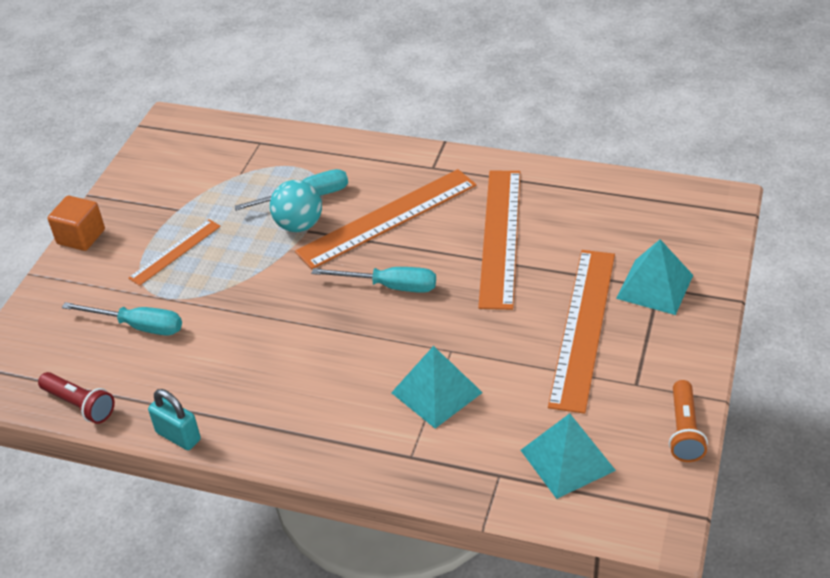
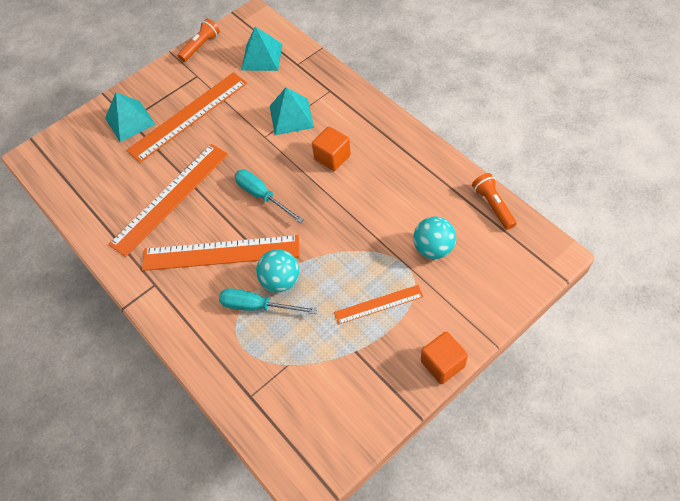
camera: 145 degrees left, 15 degrees up
(79, 405) = (493, 205): red flashlight -> orange flashlight
(138, 326) = (433, 248): turquoise screwdriver -> turquoise ball
(178, 436) = (442, 156): turquoise padlock -> none
(334, 367) = (332, 157): none -> orange cube

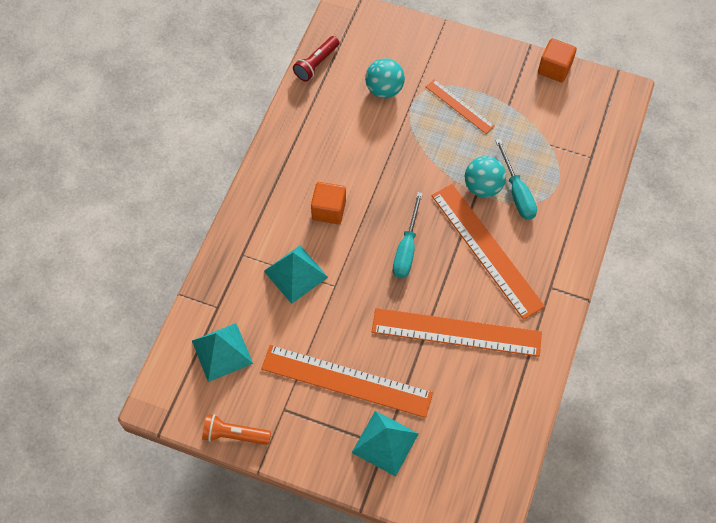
camera: 125 degrees left, 5 degrees up
(442, 364) = (482, 46): orange cube -> orange cube (554, 69)
(493, 205) = (316, 64): orange flashlight -> red flashlight

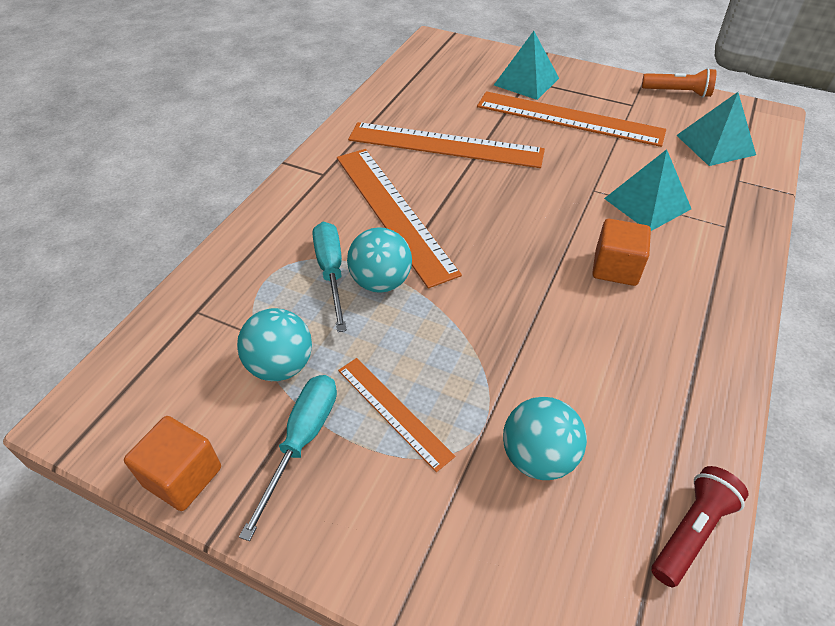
camera: 175 degrees left, 15 degrees down
(406, 248) = (500, 219): turquoise screwdriver -> turquoise screwdriver (302, 441)
(527, 126) = (281, 366): none -> turquoise ball

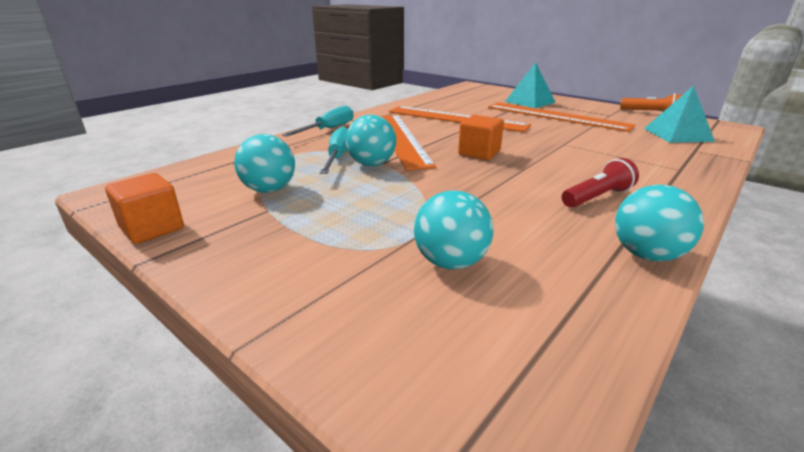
camera: 15 degrees right, 20 degrees down
(302, 441) = (255, 225): turquoise screwdriver -> turquoise screwdriver (328, 129)
(394, 411) = (339, 221): orange ruler -> none
(615, 268) = (569, 177): orange cube -> orange cube (479, 153)
(647, 203) = (608, 153): turquoise pyramid -> none
(691, 531) = (594, 335): red flashlight -> red flashlight (597, 197)
(715, 399) = (646, 255): none -> turquoise ball

